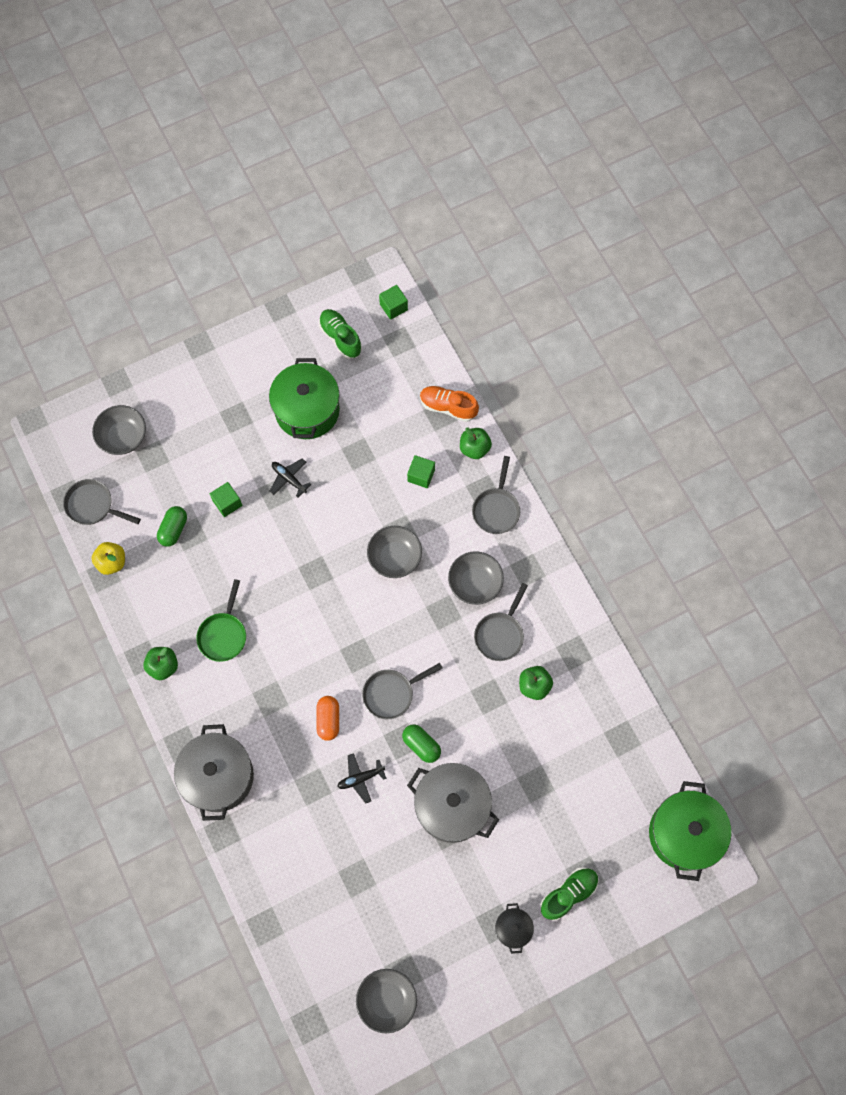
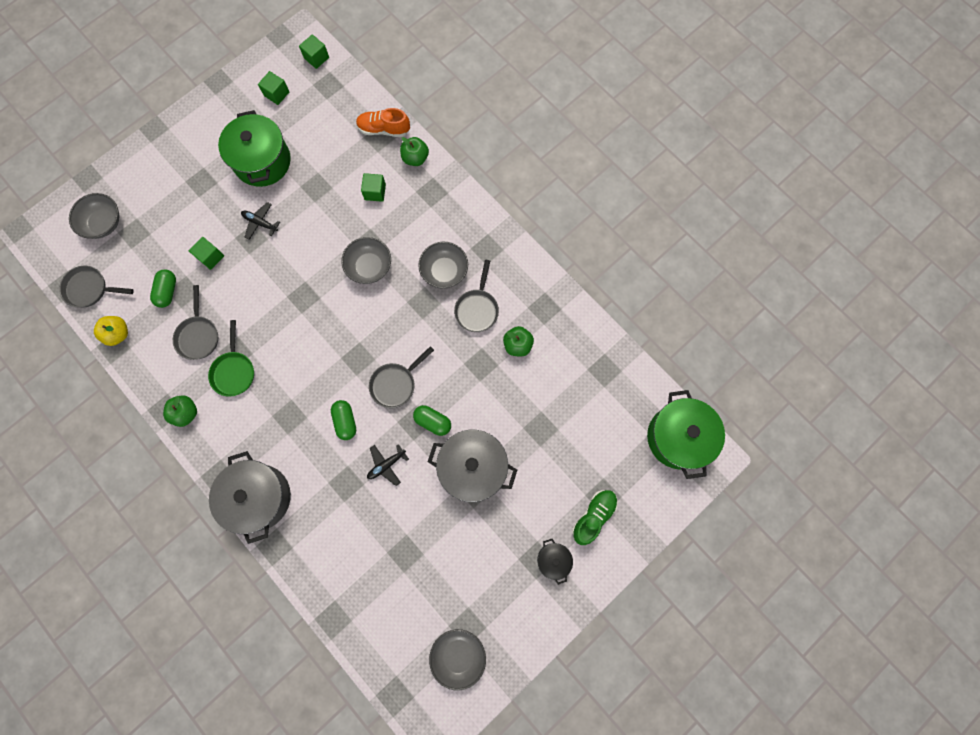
camera: 15 degrees left, 5 degrees up
(328, 720) = (345, 421): orange capsule -> green capsule
(340, 338) = (276, 94): green shoe -> green cube
(496, 509) = (447, 204): grey pan -> grey pan (198, 336)

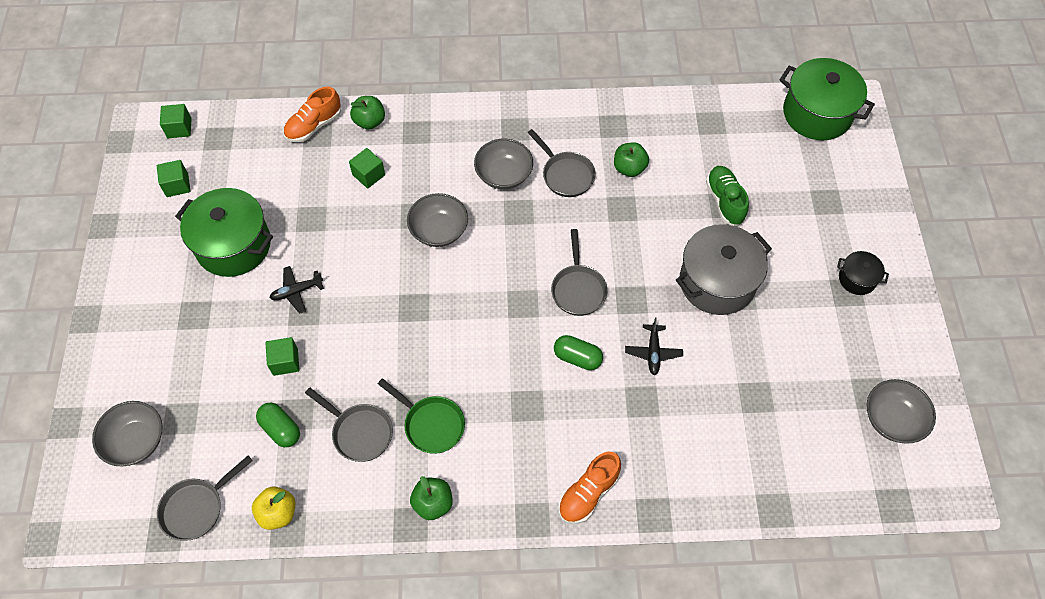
camera: 50 degrees left, 15 degrees down
(259, 497) = (588, 493): grey pot -> orange shoe
(433, 421) = (643, 284): green capsule -> none
(593, 516) = (839, 221): green shoe -> green shoe (724, 201)

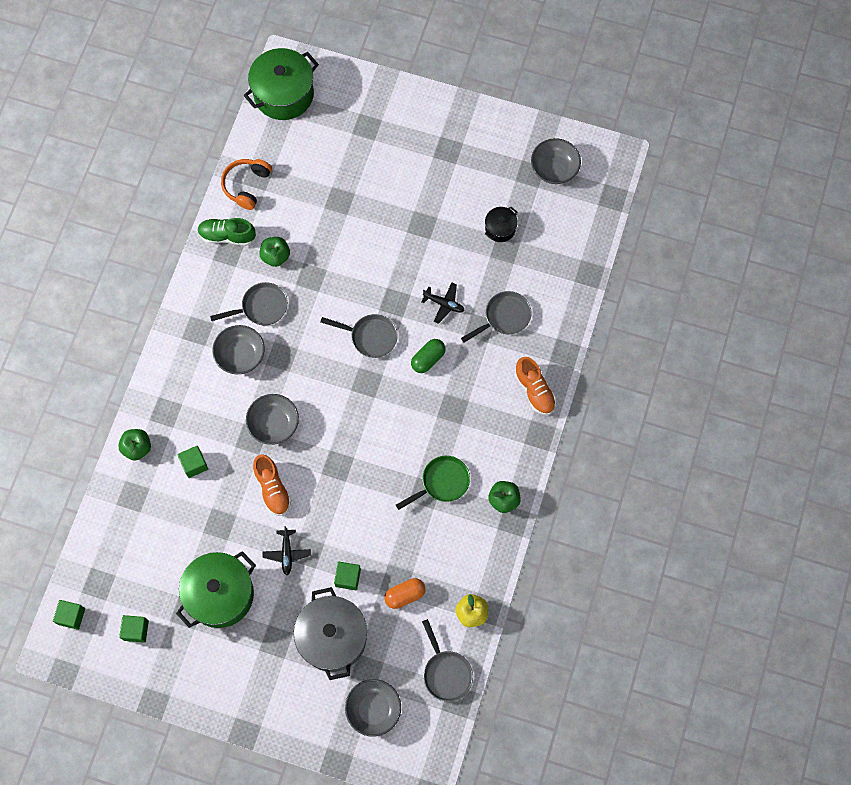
camera: 70 degrees left, 10 degrees up
(281, 429) = (405, 595): green capsule -> orange capsule
(314, 126) = (121, 496): orange shoe -> orange shoe (272, 489)
(359, 432) = (429, 537): grey pan -> grey pan (504, 317)
(695, 116) = (246, 185): none -> orange headphones
(717, 282) = (404, 235): grey pot -> grey pot (332, 637)
(724, 201) = (336, 199): green shoe -> green shoe (227, 236)
(857, 279) = (440, 138): black pot -> black pot (500, 228)

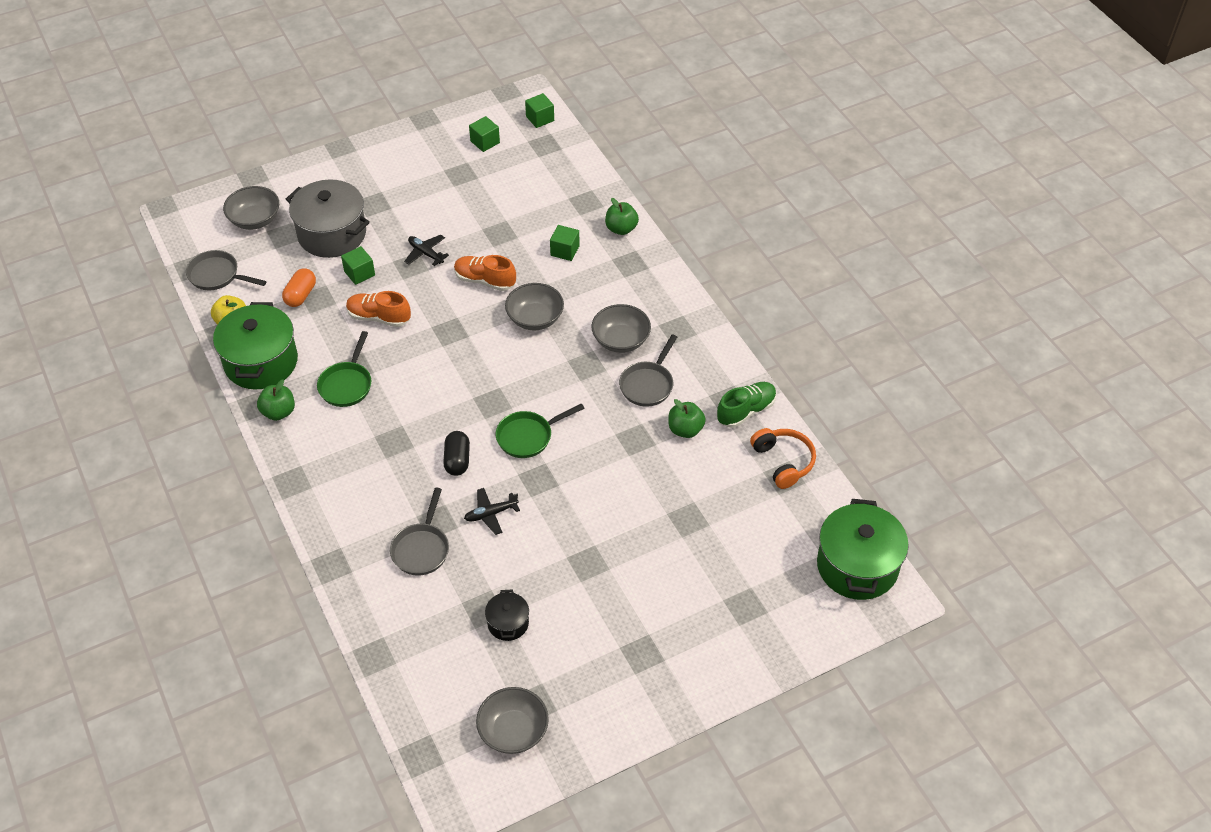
camera: 135 degrees right, 20 degrees down
(220, 594) = (448, 198): green pot -> green pot (261, 362)
(370, 337) = (528, 436): grey pan -> green pan
(428, 359) = (457, 460): green capsule -> black capsule
(534, 390) = (331, 512): orange shoe -> orange shoe (379, 317)

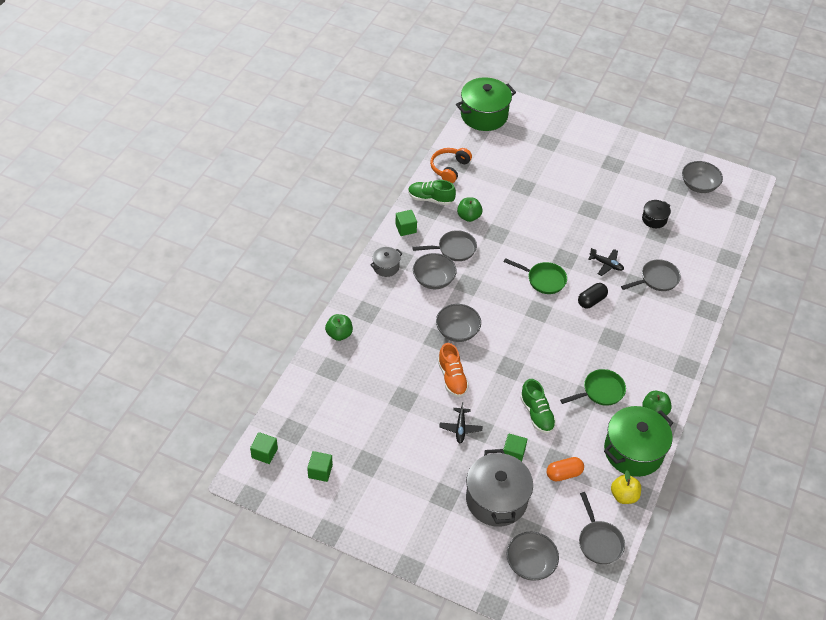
camera: 130 degrees left, 0 degrees up
(379, 317) = (537, 414): orange shoe -> green shoe
(565, 251) = (386, 352): green cube -> green cube (406, 228)
(676, 311) = (386, 267): none -> grey pot

